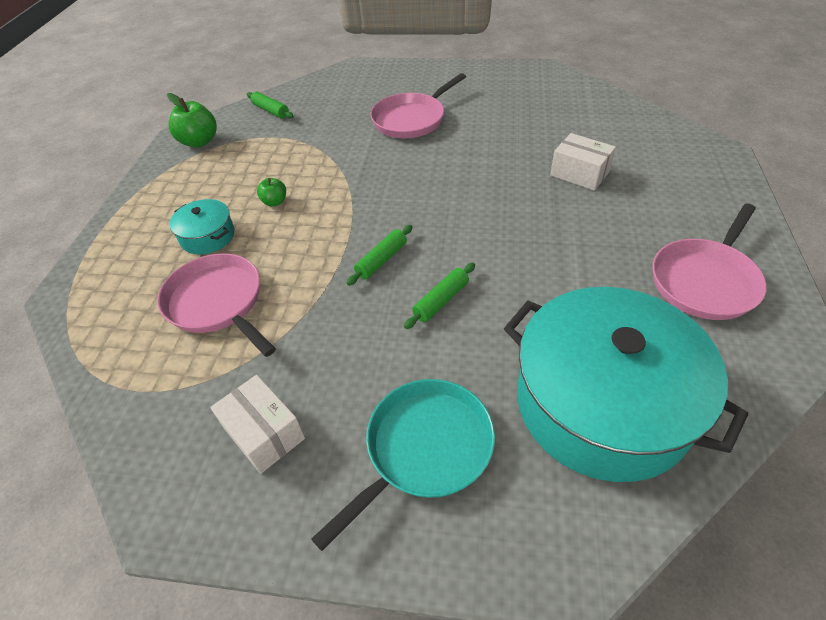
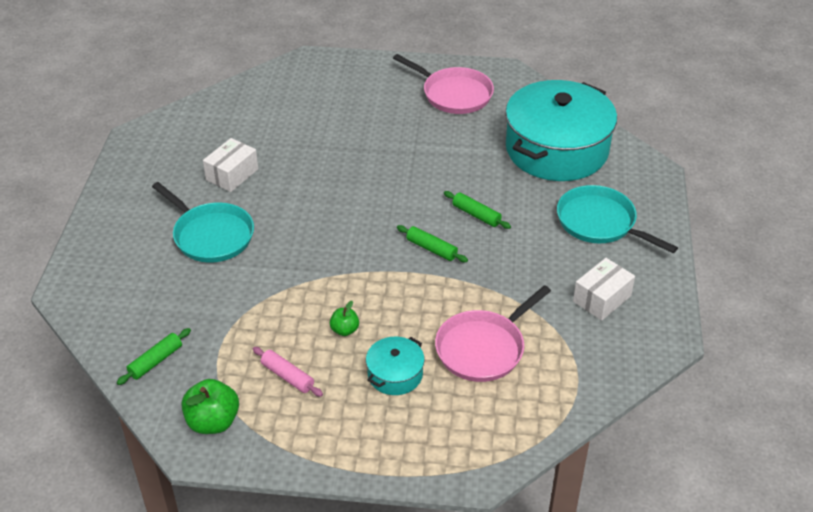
camera: 95 degrees left, 5 degrees down
(231, 173) = (287, 376): none -> pink rolling pin
(411, 119) = (211, 235): pink pan -> turquoise pan
(579, 173) = (326, 133): white box -> white box (232, 174)

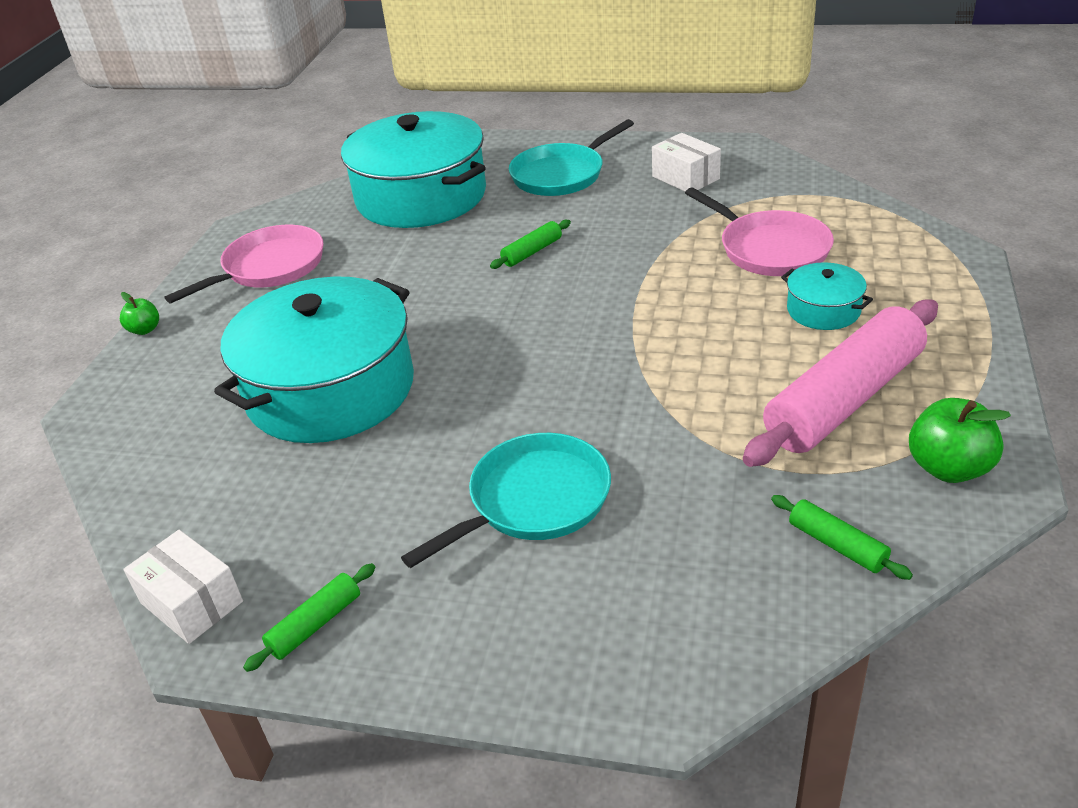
camera: 80 degrees left, 5 degrees down
(232, 174) = (377, 485): white box -> white box (192, 602)
(287, 376) = (843, 399): pink rolling pin -> pink rolling pin, size x2.34
(318, 143) = (330, 389): none -> turquoise pot
(344, 330) = (748, 352): green apple -> green apple (145, 330)
(431, 249) = (592, 284): green rolling pin -> green rolling pin (315, 624)

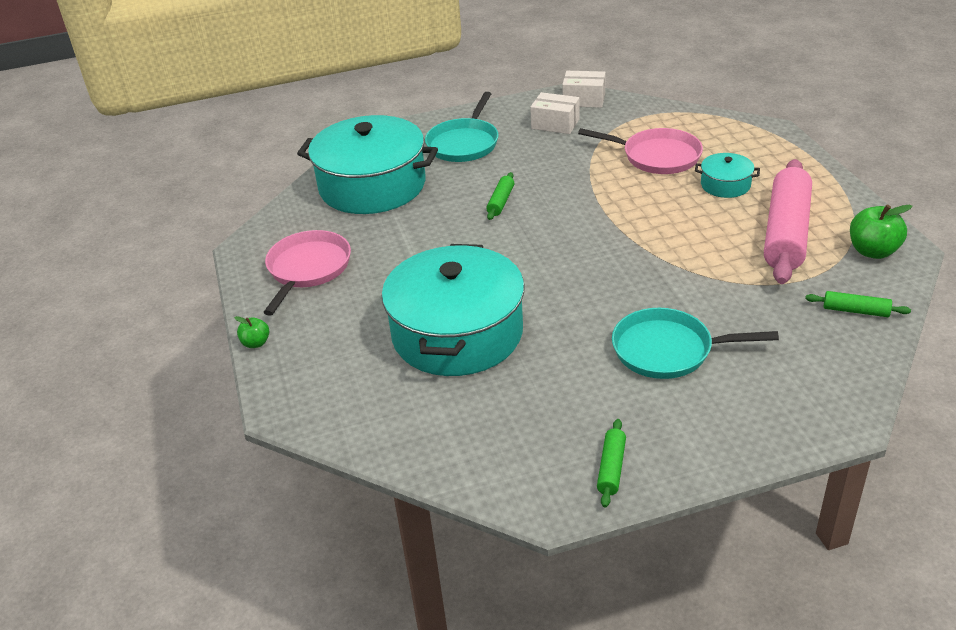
camera: 30 degrees left, 0 degrees up
(192, 602) = (515, 490): white box -> white box (584, 99)
(533, 500) = (668, 350): turquoise pan -> turquoise pan turned 105 degrees counterclockwise

